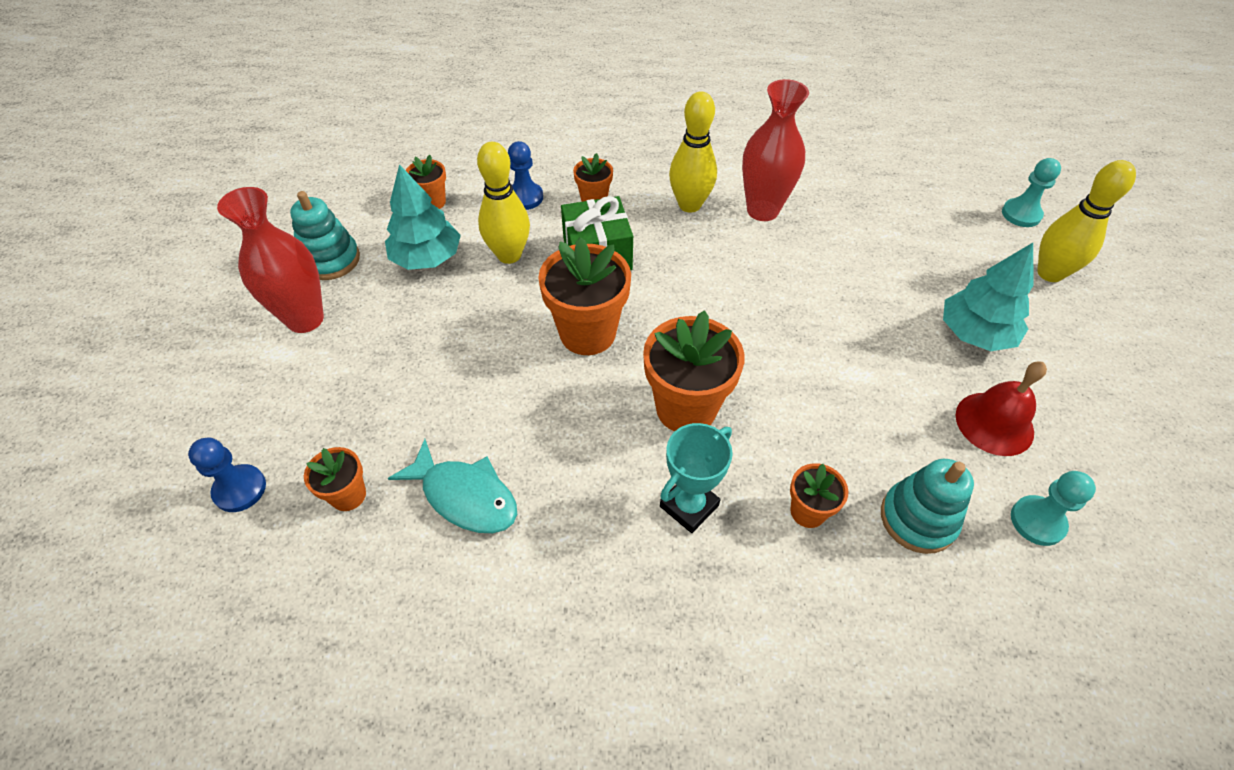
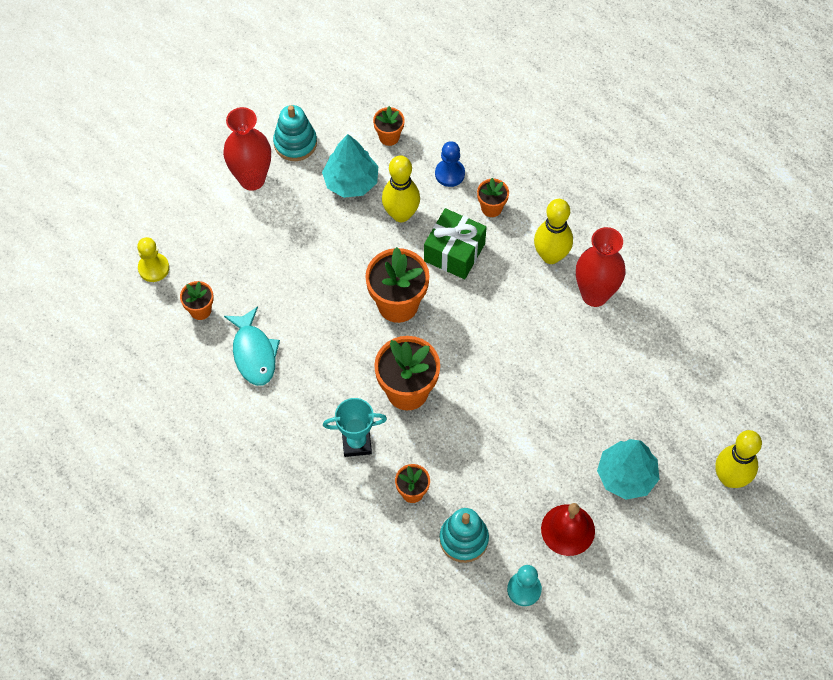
camera: 40 degrees right, 10 degrees up
(240, 489) = (153, 268): blue pawn -> yellow pawn
(1021, 214) = (771, 427): turquoise pawn -> none

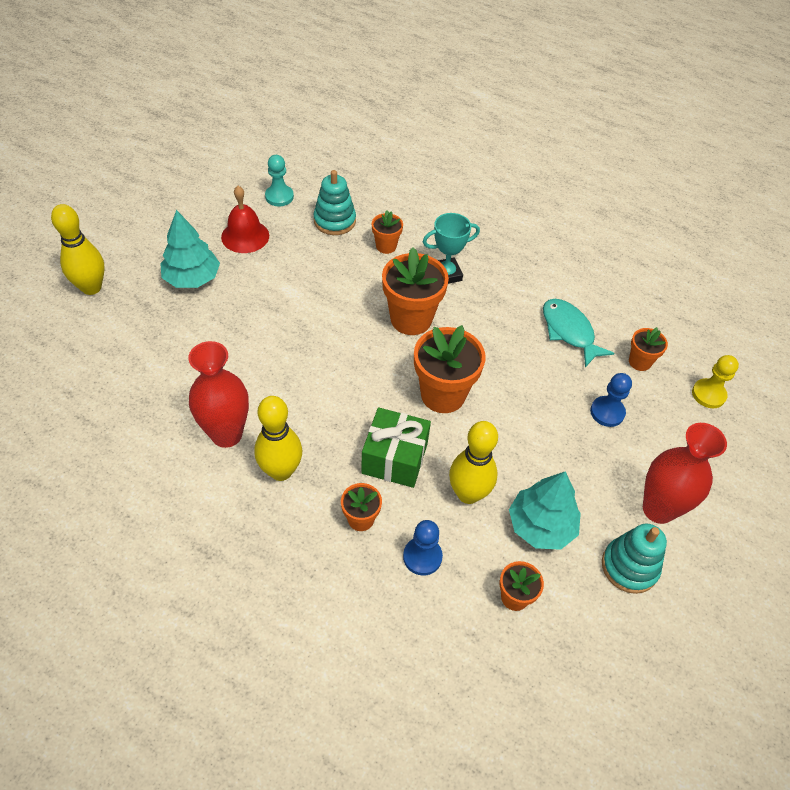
camera: 165 degrees right, 10 degrees down
(255, 265) = (607, 412): none -> blue pawn

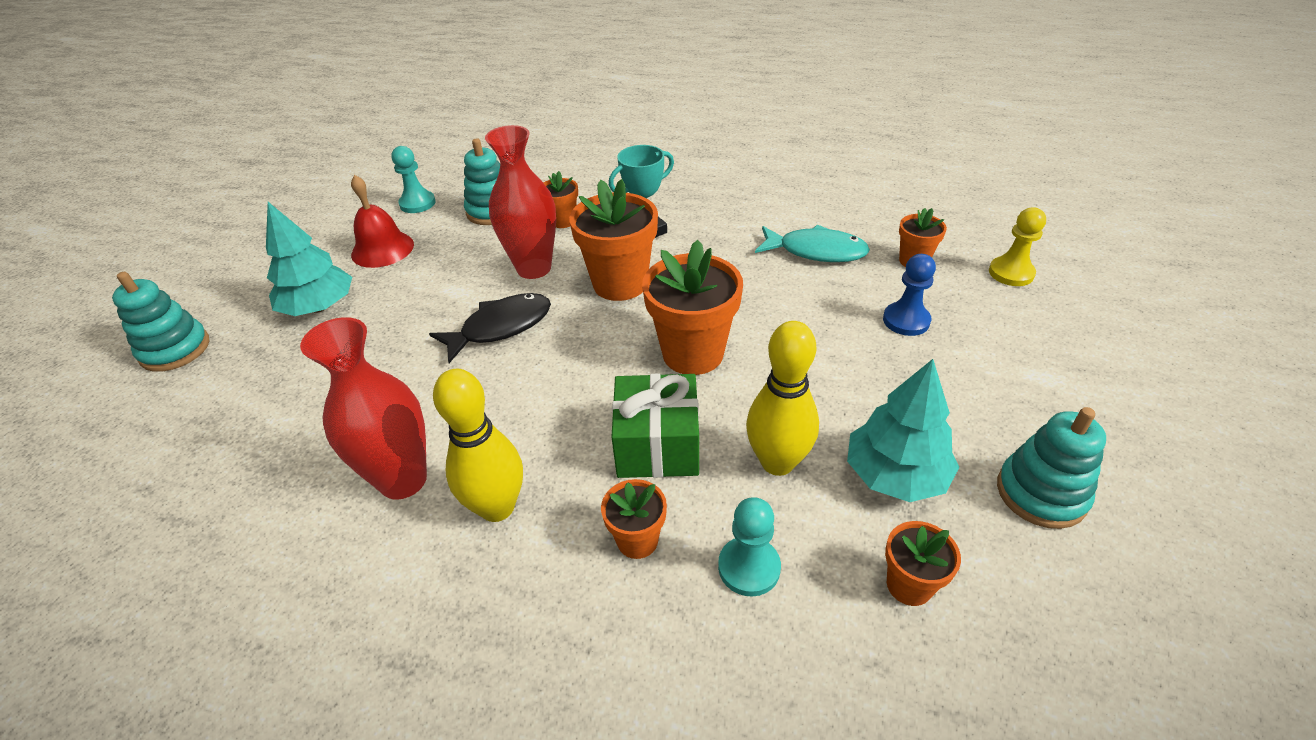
camera: 10 degrees left, 10 degrees down
(91, 287) = (175, 350): yellow bowling pin -> turquoise stacking toy
(315, 333) = (501, 327): none -> black fish
(422, 557) = (749, 567): blue pawn -> turquoise pawn
(569, 331) = (816, 251): turquoise fish -> turquoise fish turned 150 degrees clockwise
(658, 509) = (1032, 411): red vase -> red vase (534, 268)

